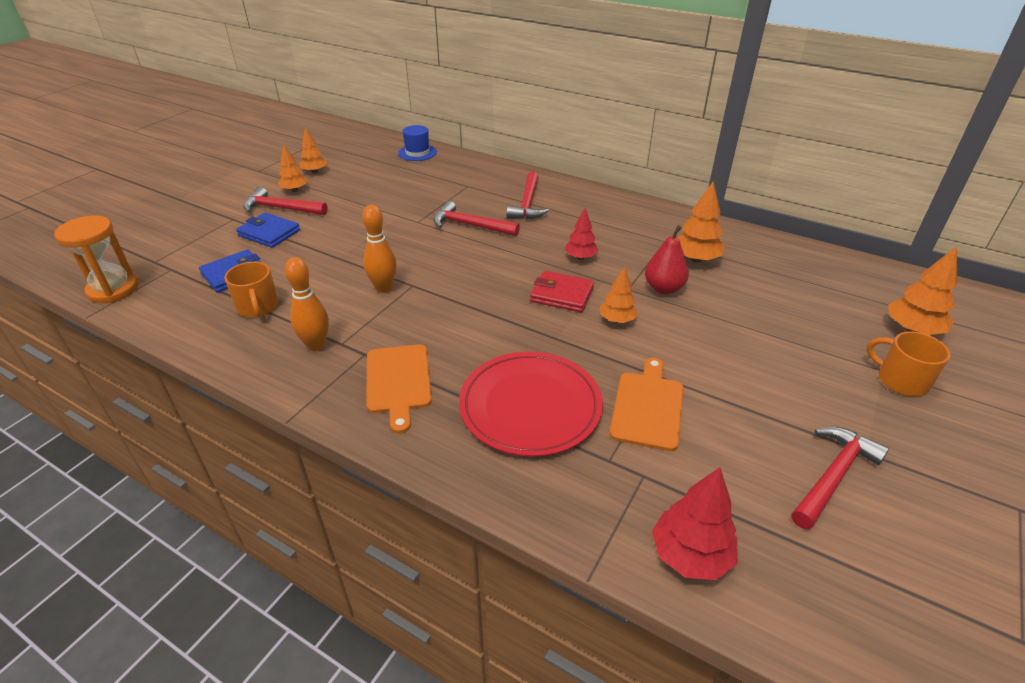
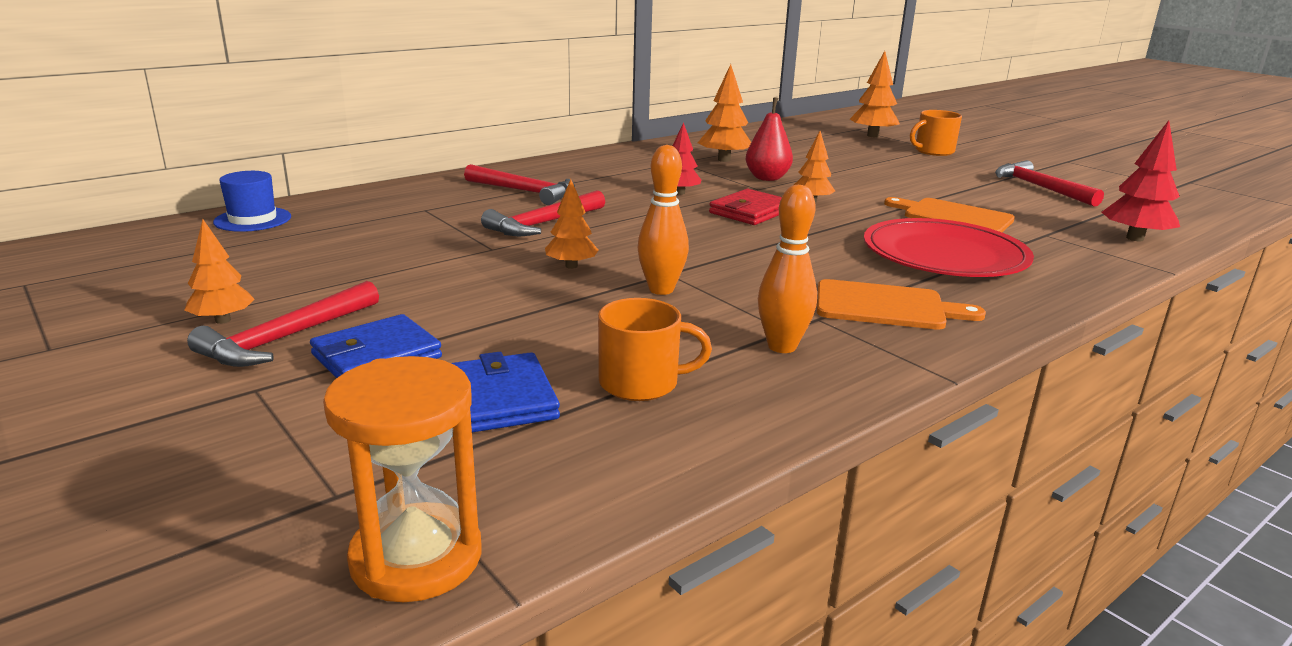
camera: 70 degrees left, 15 degrees down
(314, 171) = (171, 296): orange tree -> orange tree (571, 266)

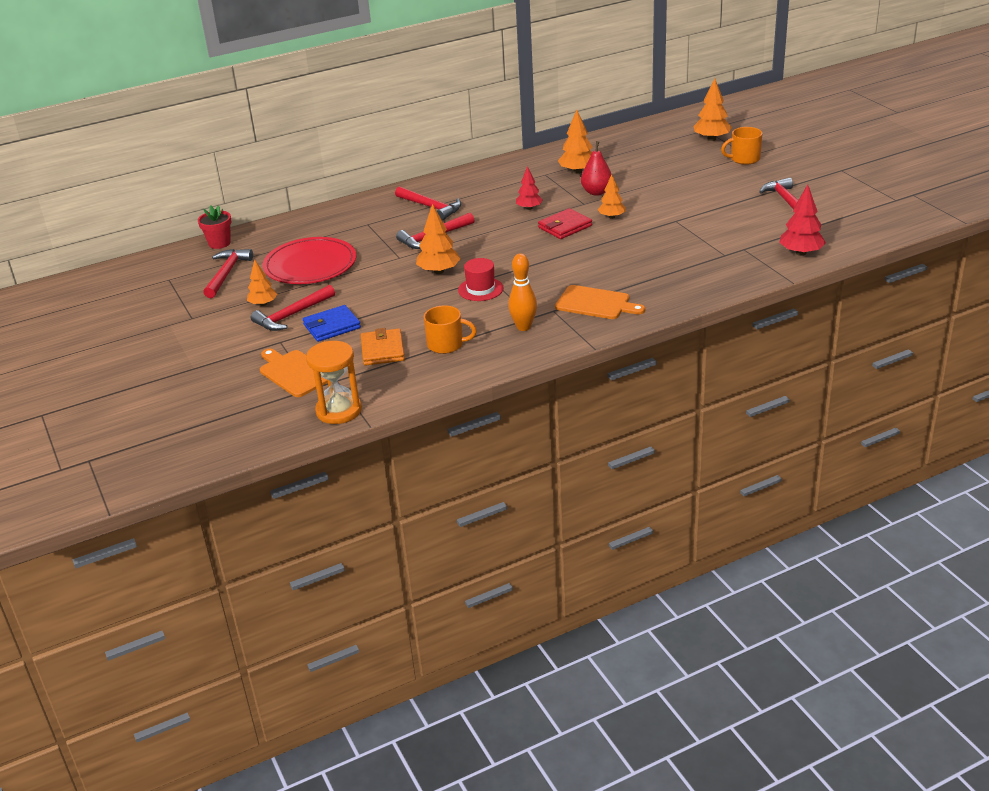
camera: 15 degrees right, 10 degrees up
(150, 233) = (219, 243): none -> red flower pot
(153, 274) = (226, 274): none -> red hammer
(252, 219) = (271, 232): blue hat -> none
(502, 399) = (383, 350): blue wallet -> orange wallet
(571, 266) = (439, 271): orange tree -> orange tree, size x1.50
(661, 289) = (480, 289): orange bowling pin -> red hat
(944, 255) = (661, 266): red plate -> red plate (310, 265)
(953, 217) = (696, 232): orange cutting board -> orange cutting board (295, 373)

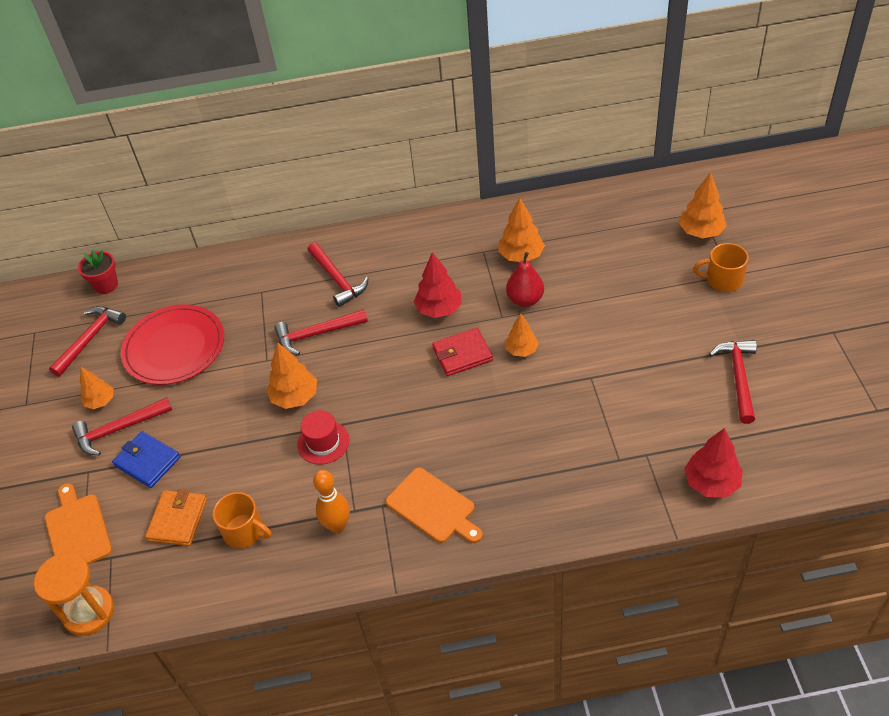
camera: 20 degrees right, 15 degrees up
(332, 326) = (147, 461): blue wallet -> blue wallet turned 45 degrees clockwise
(529, 208) = (439, 309): red tree -> red tree, size x1.50

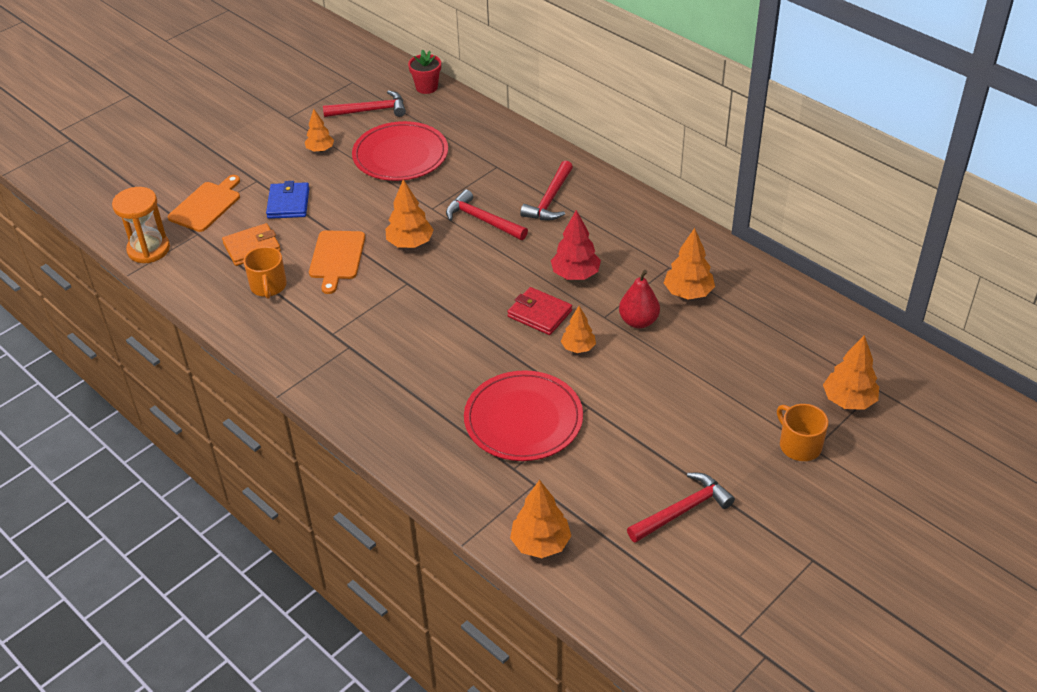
camera: 50 degrees right, 5 degrees down
(119, 429) = (304, 173): red hammer -> none
(323, 442) = (380, 282): red hat -> none
(337, 526) = (311, 332): orange bowling pin -> none
(433, 507) = (371, 376): orange cutting board -> orange cutting board (337, 258)
(570, 425) = (523, 419): none -> red plate
(711, 483) = (540, 543): red tree -> orange tree

